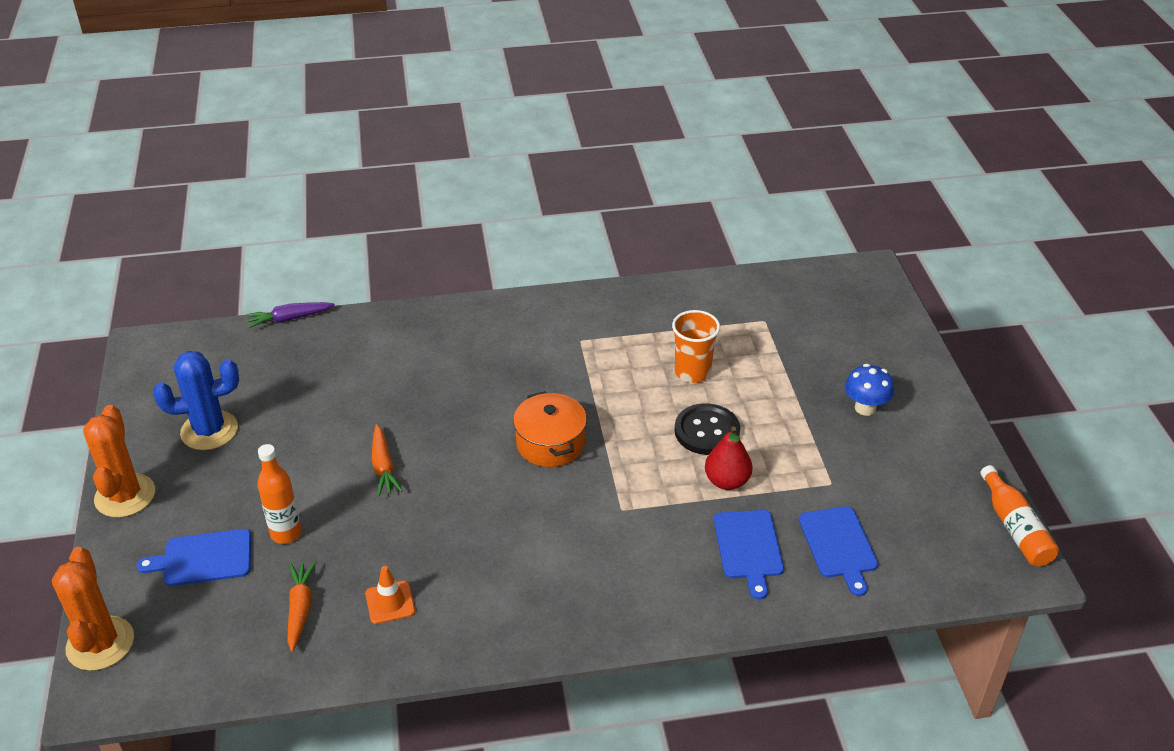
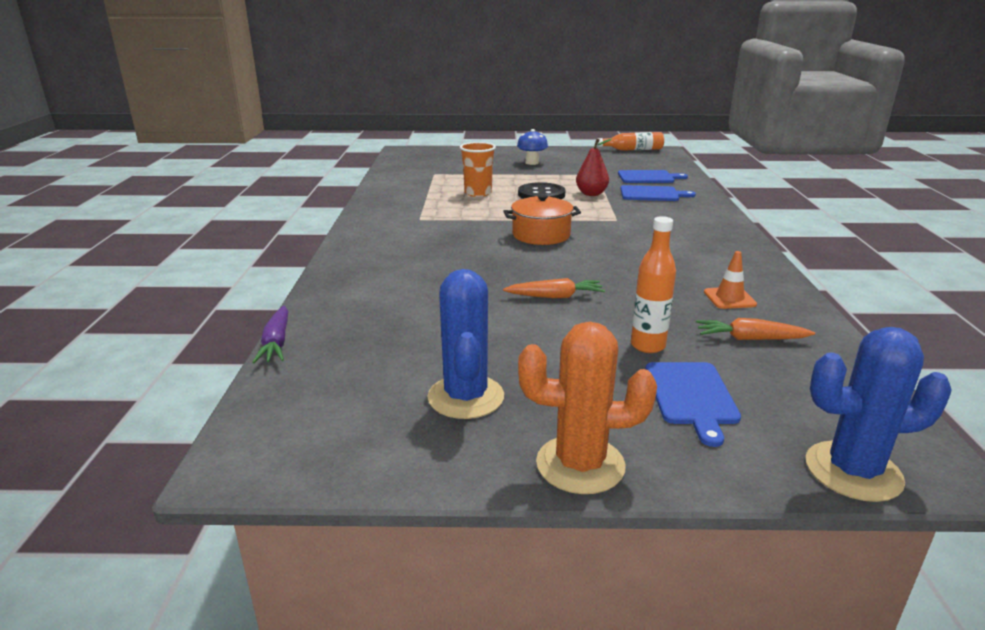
camera: 80 degrees left, 15 degrees down
(100, 643) = (853, 471): orange cactus -> blue cactus

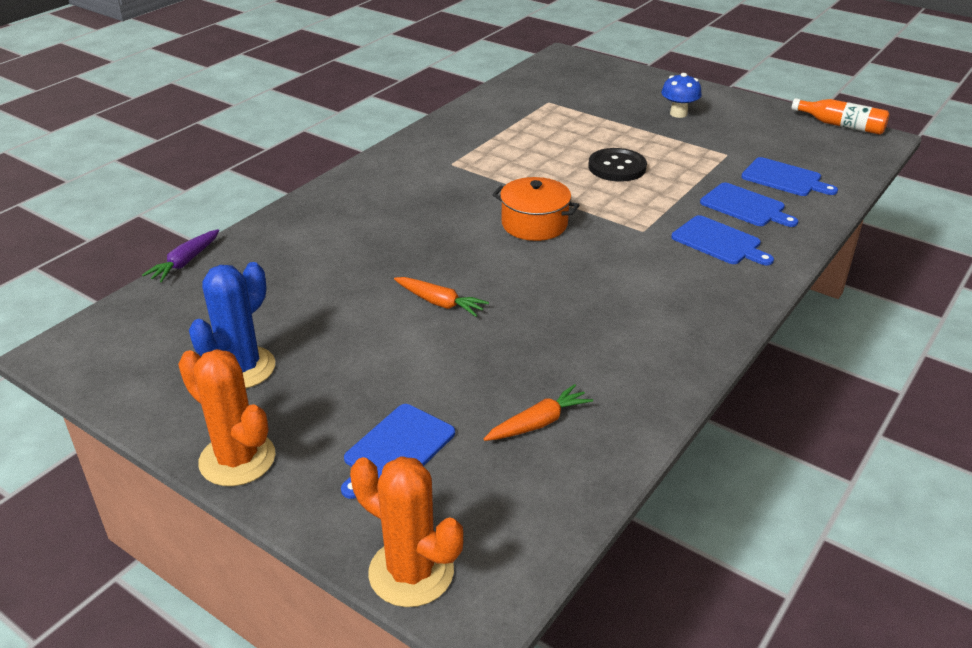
camera: 35 degrees right, 10 degrees up
(478, 193) = (553, 144): orange cup -> none
(591, 194) = (673, 183): red pear -> none
(648, 346) = (438, 387): orange bottle -> none
(670, 213) = (719, 242): none -> blue cutting board
(729, 298) = (596, 373): orange traffic cone -> none
(750, 339) = (538, 423): orange carrot -> orange carrot turned 105 degrees clockwise
(853, 471) = (411, 572): blue cactus -> orange cactus

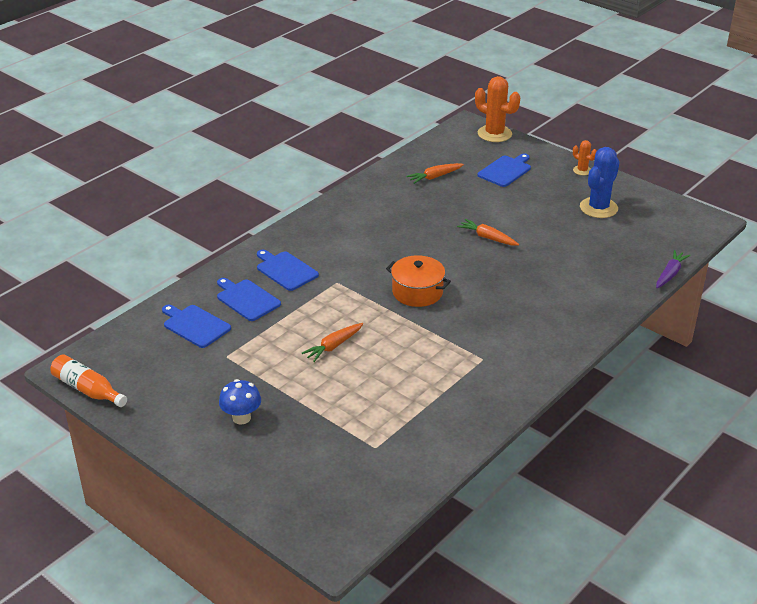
camera: 175 degrees left, 0 degrees up
(237, 459) = (582, 170): orange cactus -> orange cactus, size x0.52
(617, 167) = (333, 346): black button -> orange carrot

